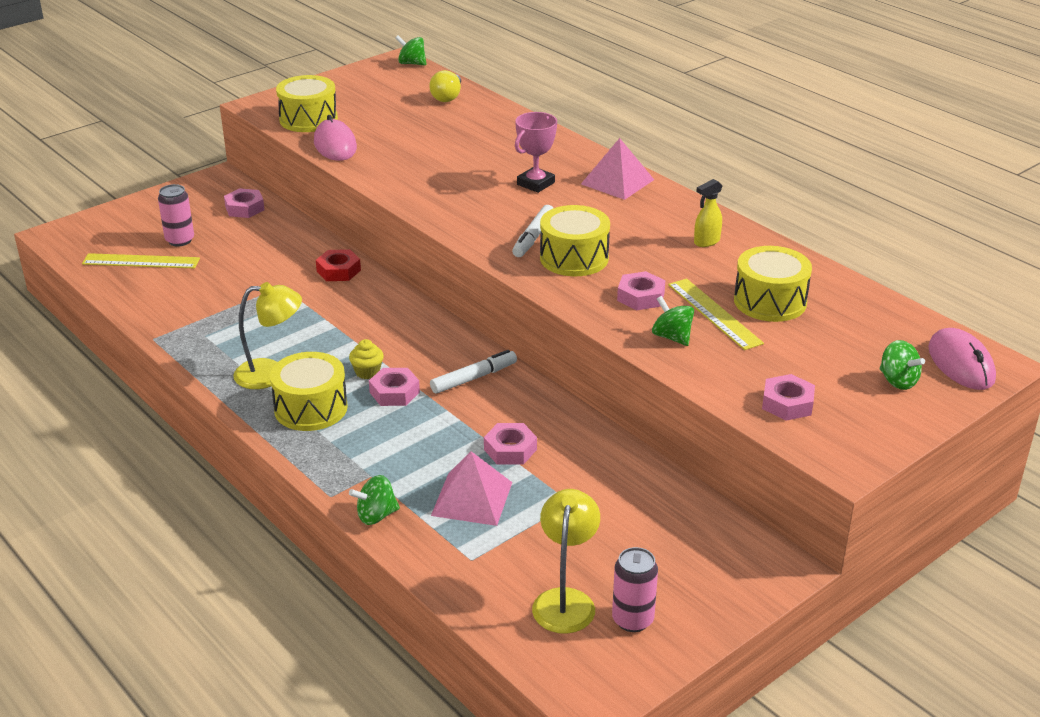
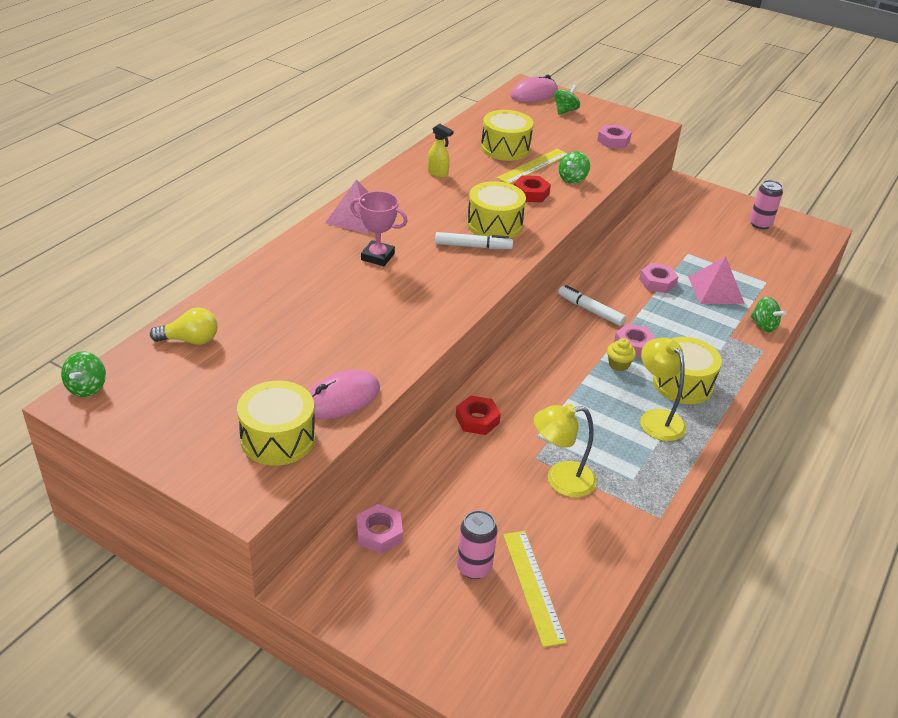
camera: 110 degrees left, 5 degrees up
(565, 600) = (766, 246): yellow lamp -> yellow lamp (560, 480)
(640, 297) = (531, 193): pink nut -> red nut

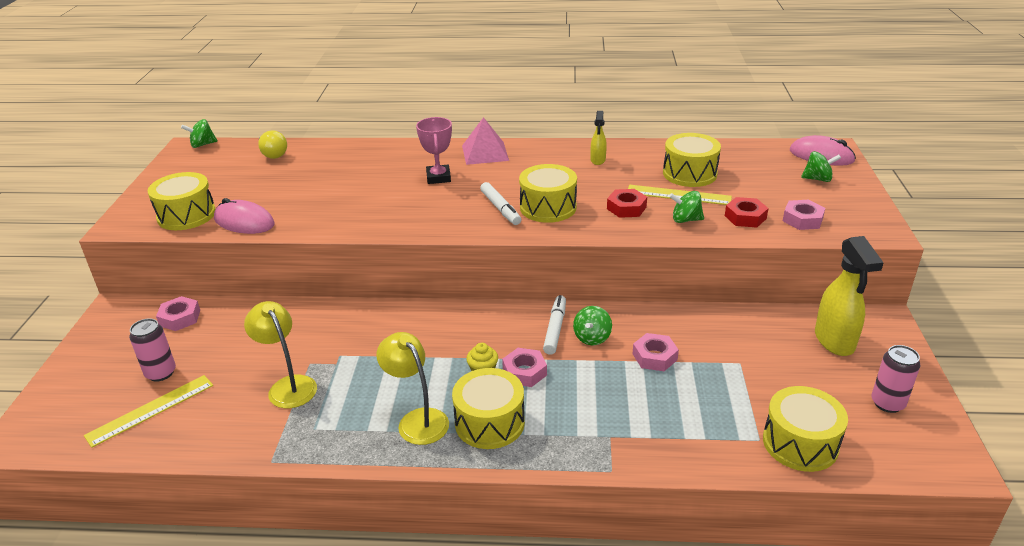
camera: 65 degrees right, 5 degrees down
(477, 419) = (339, 318): red nut -> red nut (745, 217)
(657, 418) = (417, 420): yellow lamp -> yellow lamp turned 75 degrees counterclockwise
(691, 210) = (834, 341): none -> yellow spray bottle
(715, 290) = (690, 402): pink pyramid -> none
(763, 325) = (661, 459): green spinning top -> green spinning top (592, 337)
(777, 269) = (800, 443): none -> yellow drum

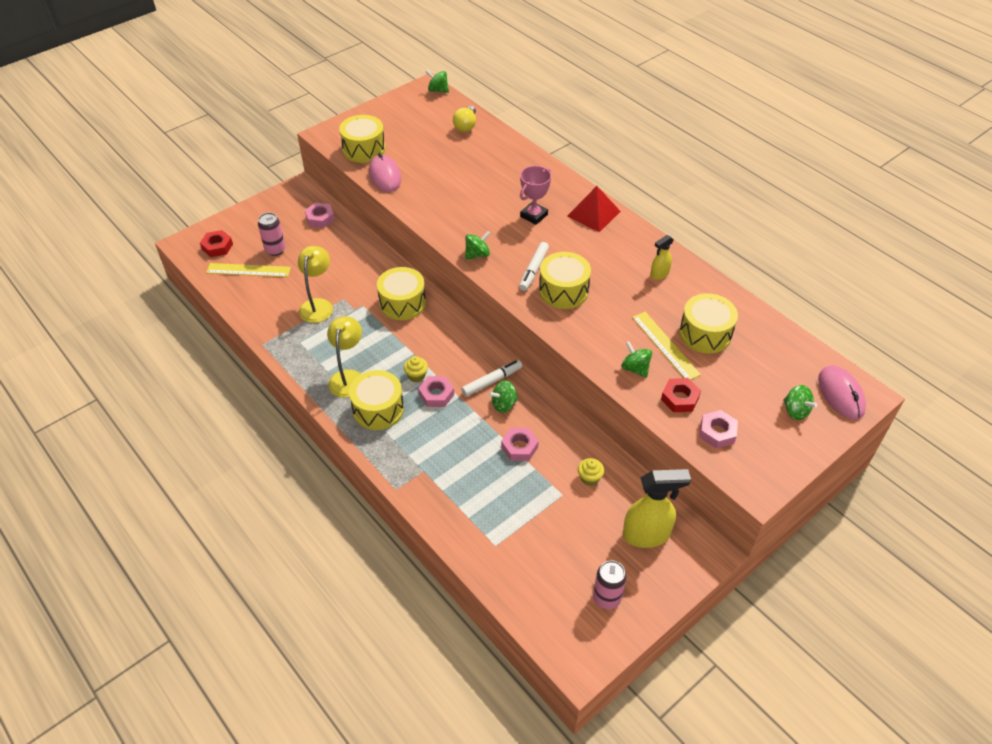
camera: 45 degrees right, 15 degrees up
(434, 225) = (477, 254): none -> green spinning top
(485, 153) = (593, 213): pink pyramid -> red pyramid
(626, 208) = (612, 329): red nut -> red nut (217, 247)
(737, 337) = (589, 478): none -> yellow cupcake
(800, 443) = (514, 568): yellow drum -> yellow drum (402, 303)
(834, 341) = (646, 535): yellow spray bottle -> yellow spray bottle turned 135 degrees counterclockwise

